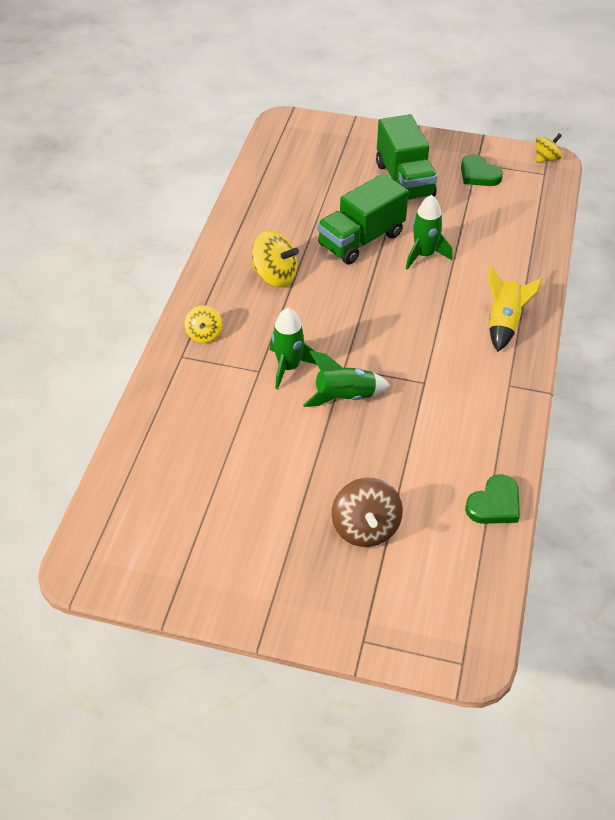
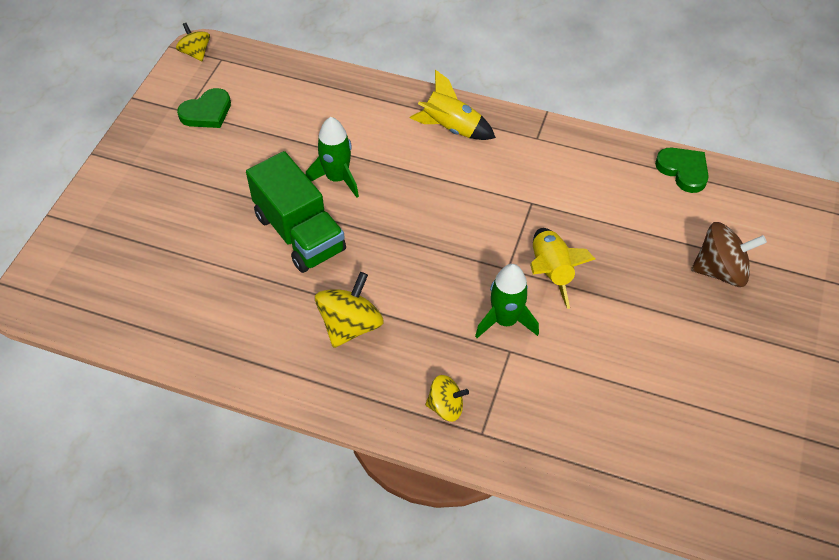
camera: 85 degrees left, 5 degrees up
(345, 397) = (551, 272): green rocket -> yellow rocket
(404, 180) = (199, 180): green truck -> none

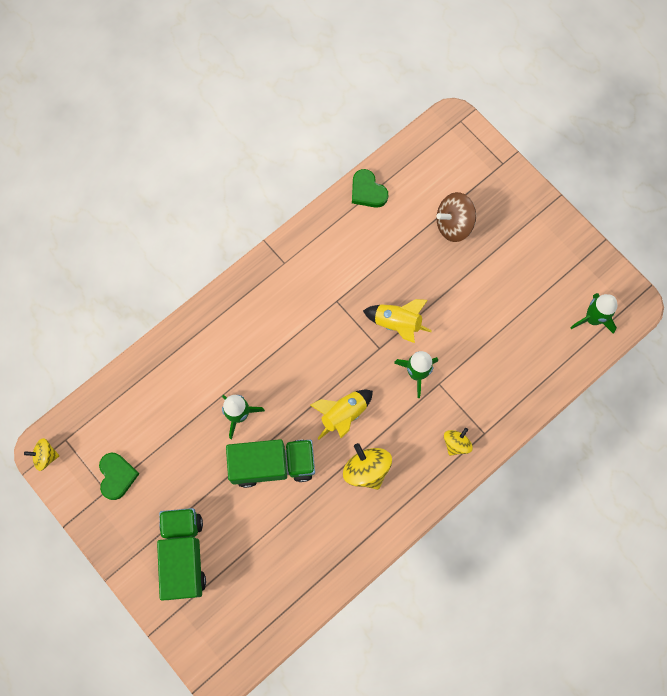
camera: 60 degrees left, 20 degrees up
(151, 203) = (184, 555): none -> green truck
(451, 128) = (241, 313): yellow rocket -> yellow rocket (343, 414)
(683, 171) = (367, 191): green heart -> green heart turned 120 degrees counterclockwise
(720, 270) = (453, 224): brown spinning top -> brown spinning top turned 135 degrees counterclockwise
(737, 492) = (592, 319): none -> green rocket

